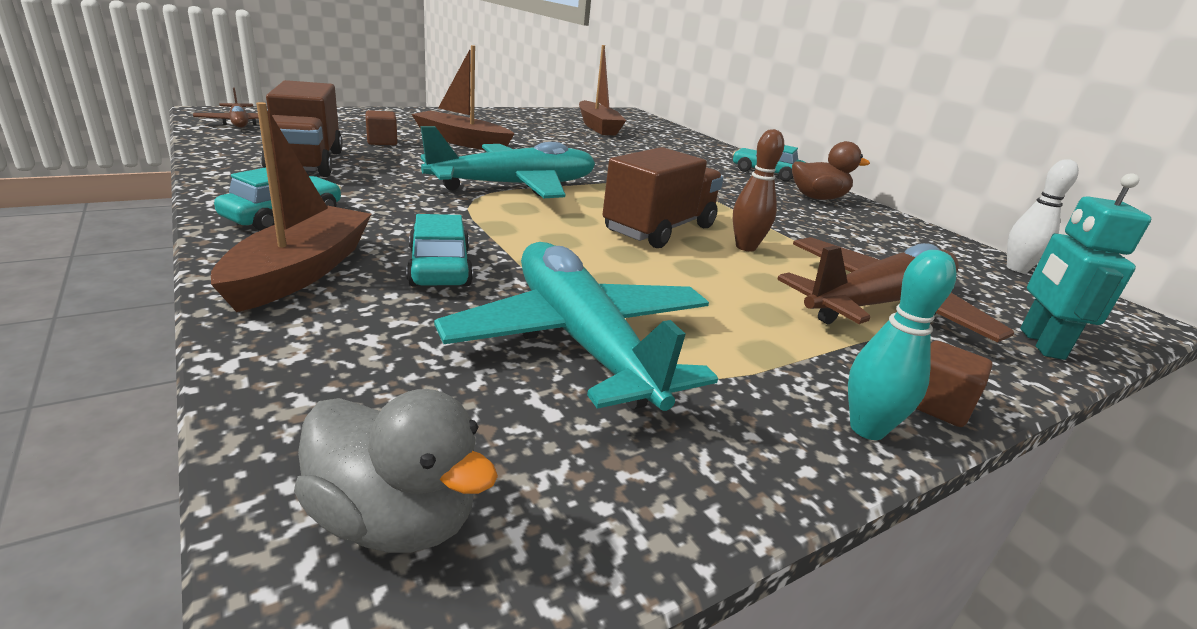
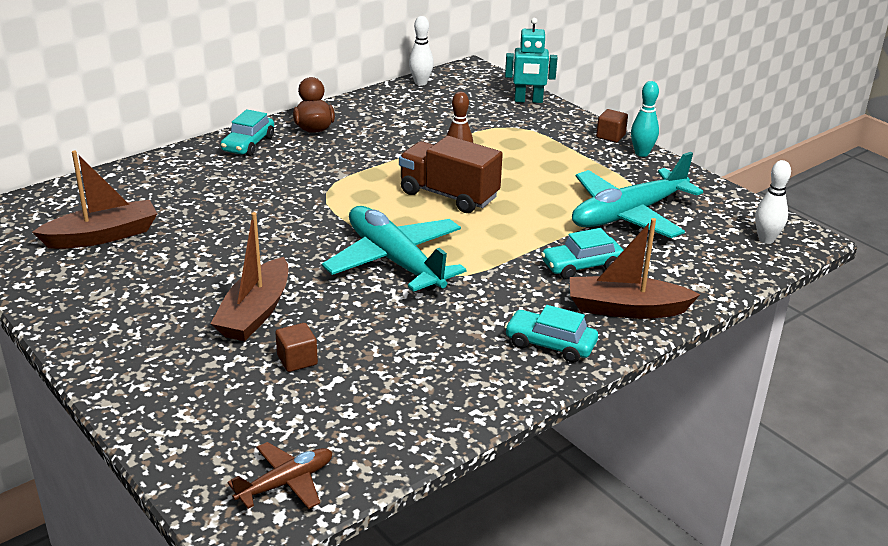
camera: 95 degrees left, 5 degrees up
(306, 163) = (412, 379): brown truck -> none
(394, 519) = (766, 239): grey duck -> white bowling pin
(880, 304) = (515, 133): brown plane -> none

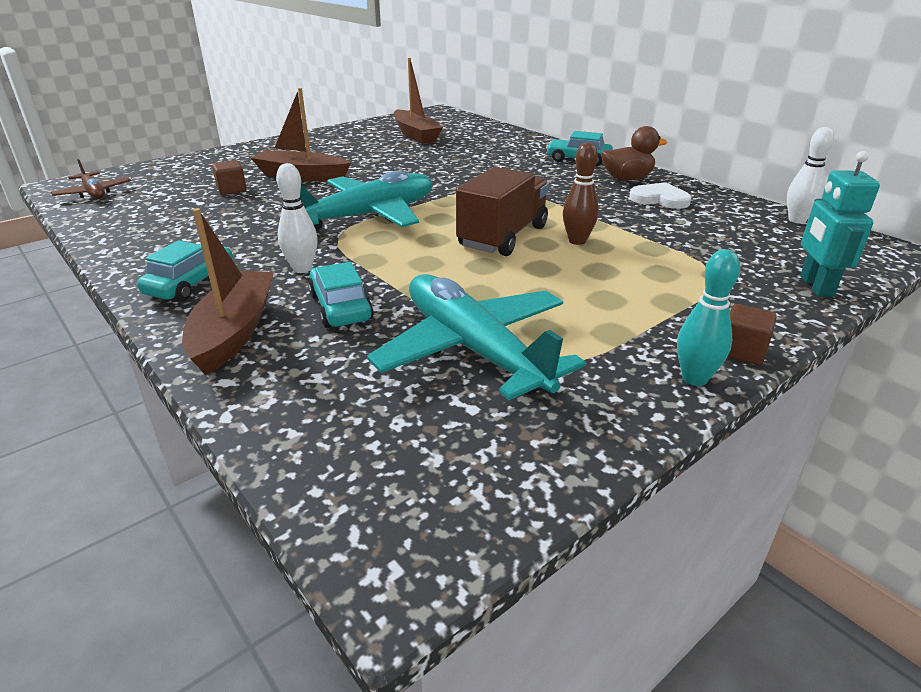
camera: 90 degrees right, 0 degrees up
(369, 122) = (659, 199): none -> white heart
(766, 239) = (396, 498): white bowling pin -> white bowling pin (302, 269)

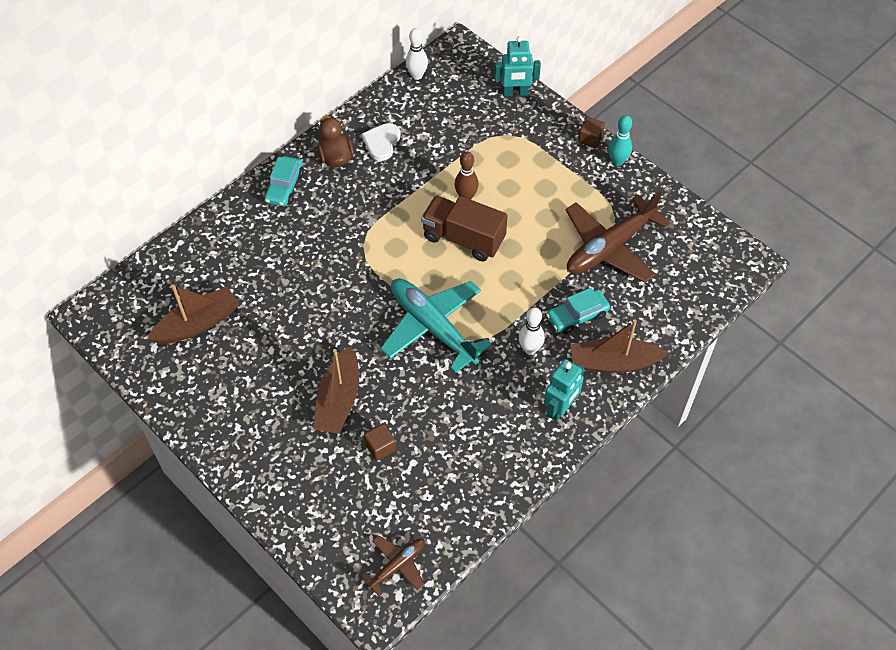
camera: 95 degrees left, 25 degrees up
(191, 283) = (560, 408): turquoise car -> turquoise robot
(473, 349) = (609, 247): turquoise plane -> brown plane

